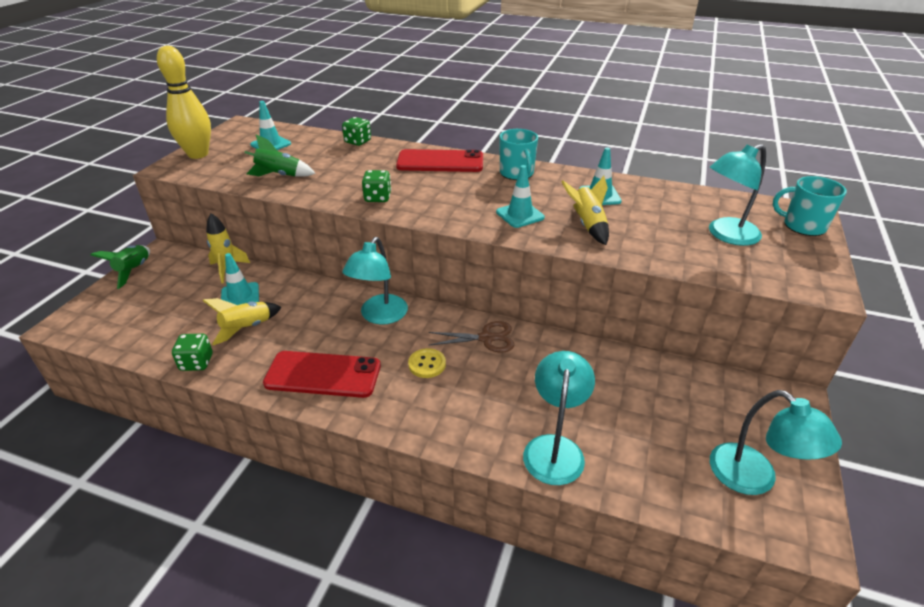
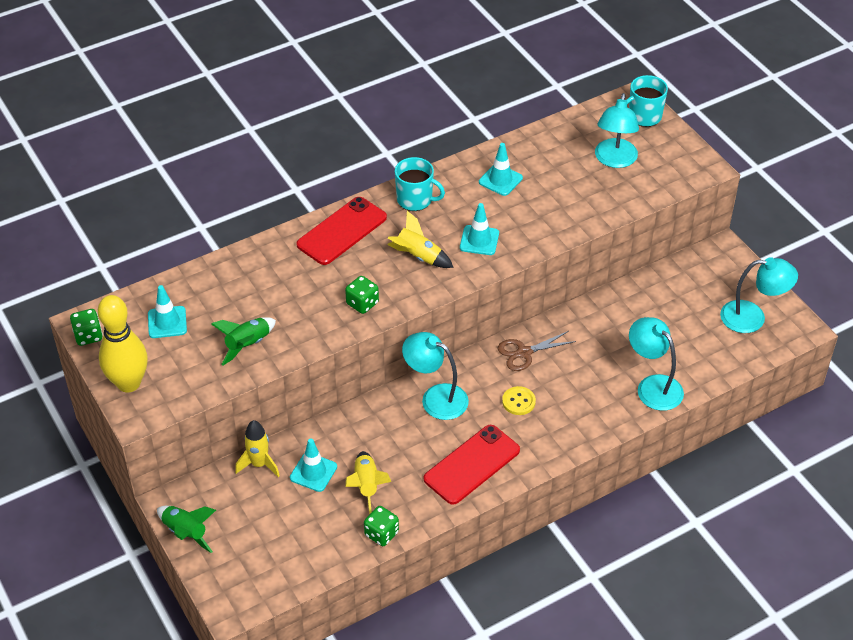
camera: 50 degrees left, 10 degrees up
(358, 142) = (235, 260): green dice -> green dice (88, 336)
(379, 316) = (436, 398): turquoise lamp -> turquoise lamp turned 150 degrees clockwise
(486, 338) = (524, 353): brown scissors -> brown scissors turned 150 degrees counterclockwise
(588, 225) = (531, 215): yellow rocket -> yellow rocket (418, 257)

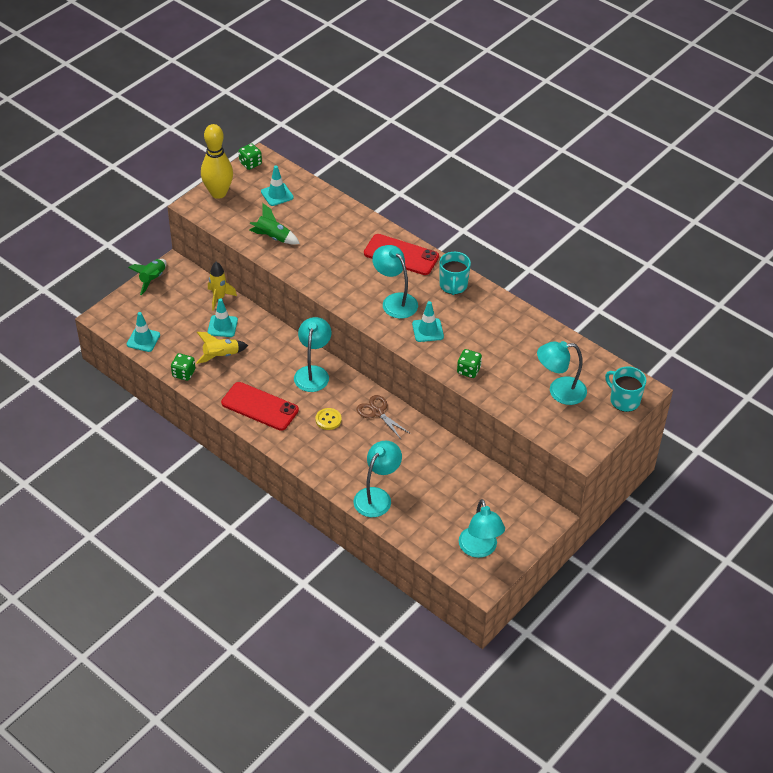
camera: 70 degrees right, 0 degrees up
(362, 303) = (335, 283): green dice -> green dice (468, 370)
(418, 257) = (395, 301): yellow rocket -> turquoise lamp
(500, 180) = (499, 328): turquoise traffic cone -> turquoise traffic cone (143, 340)

